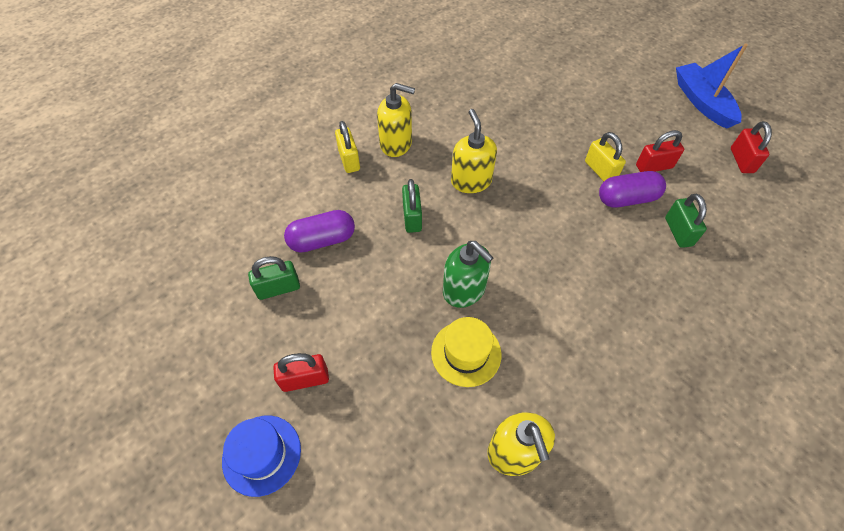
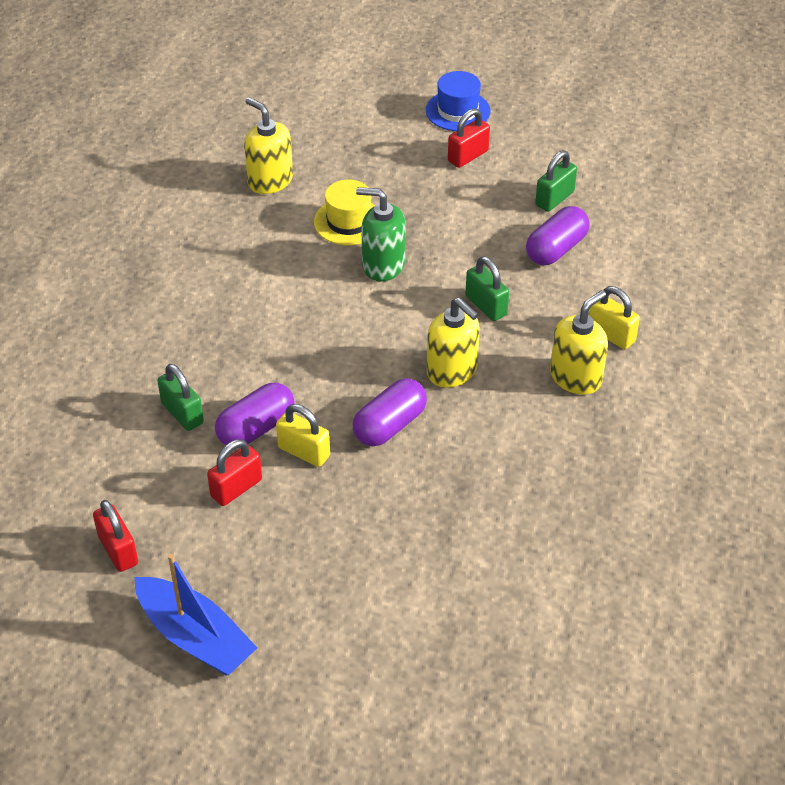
camera: 150 degrees right, 10 degrees down
(396, 144) = (576, 377): yellow soap dispenser -> yellow soap dispenser turned 150 degrees clockwise
(535, 164) = (390, 425): none -> purple capsule

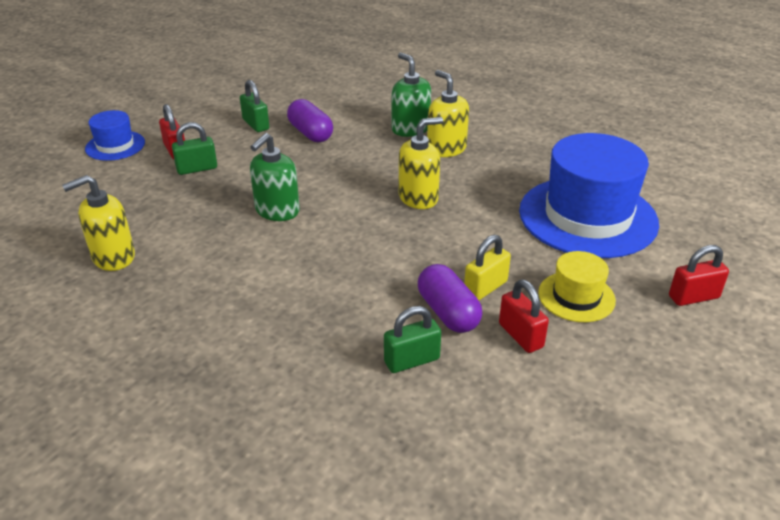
camera: 75 degrees left, 10 degrees down
(118, 550) = (591, 433): red padlock -> red padlock (693, 297)
(195, 637) = (701, 387): blue boat -> none
(348, 222) = (209, 220): yellow hat -> yellow hat (576, 296)
(390, 425) = (468, 237): purple capsule -> none
(471, 531) = (587, 217): none -> blue hat
(486, 306) = (354, 171): green padlock -> green padlock (197, 169)
(611, 335) = (410, 129): yellow padlock -> green soap dispenser

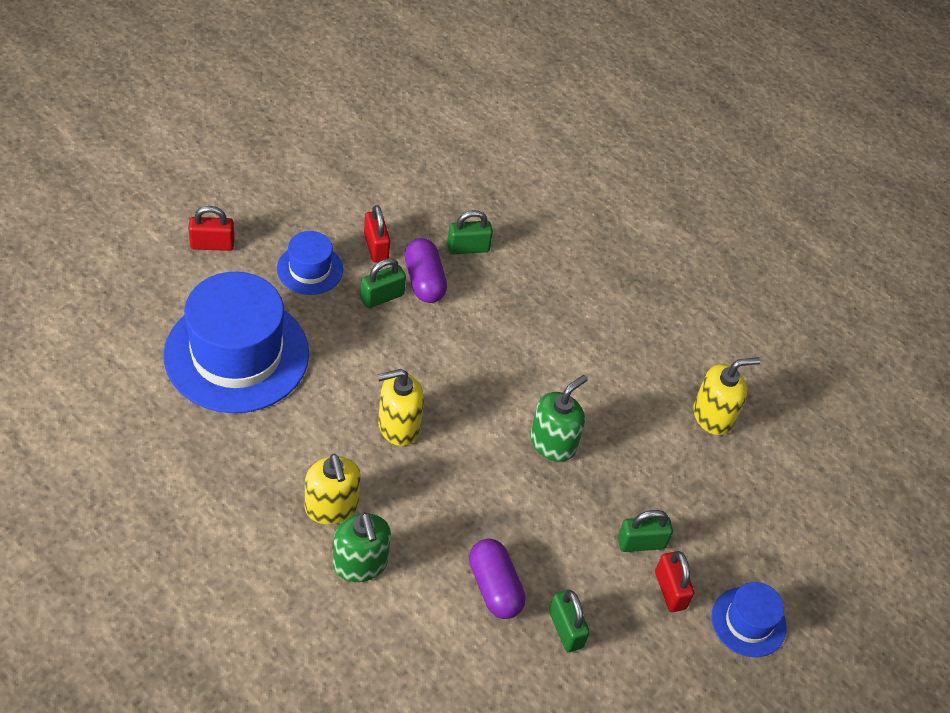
camera: 175 degrees left, 15 degrees up
(485, 288) = (382, 297): yellow padlock -> green padlock
(576, 296) = (310, 269): yellow hat -> blue hat

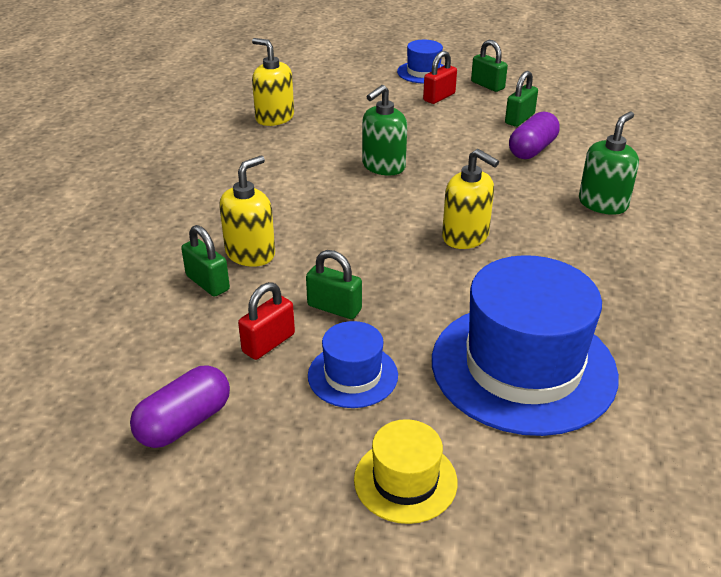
camera: 115 degrees left, 15 degrees down
(212, 244) = (405, 480): red padlock -> yellow hat
(331, 507) = (583, 235): yellow soap dispenser -> yellow soap dispenser (250, 253)
(424, 281) = (283, 291): purple capsule -> purple capsule (184, 423)
(553, 443) = (383, 166): green soap dispenser -> green soap dispenser turned 60 degrees counterclockwise
(641, 543) = (419, 114): green padlock -> green padlock (487, 85)

